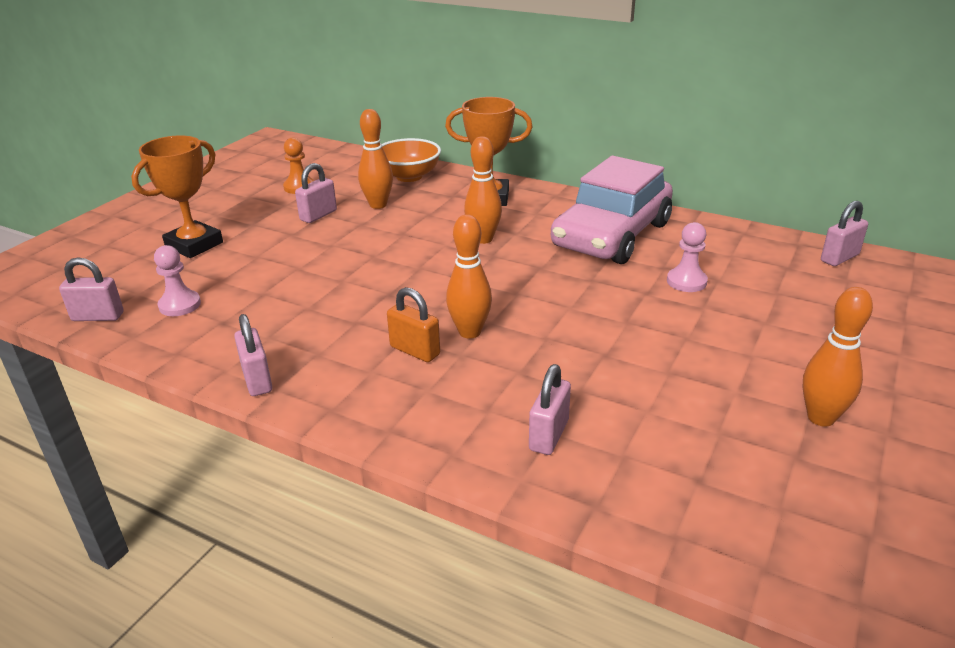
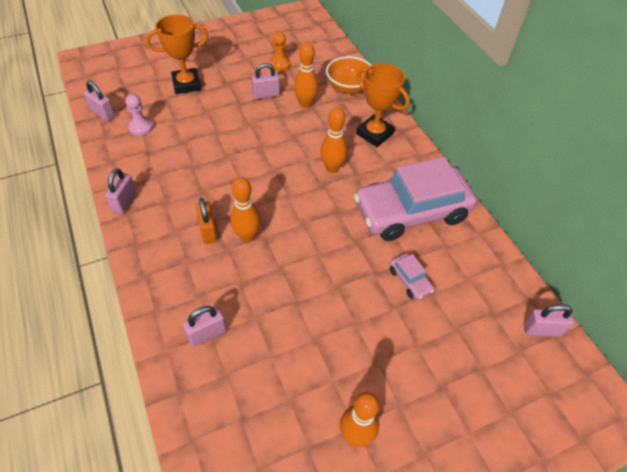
camera: 35 degrees right, 20 degrees up
(686, 281) = (410, 280): pink pawn -> pink car

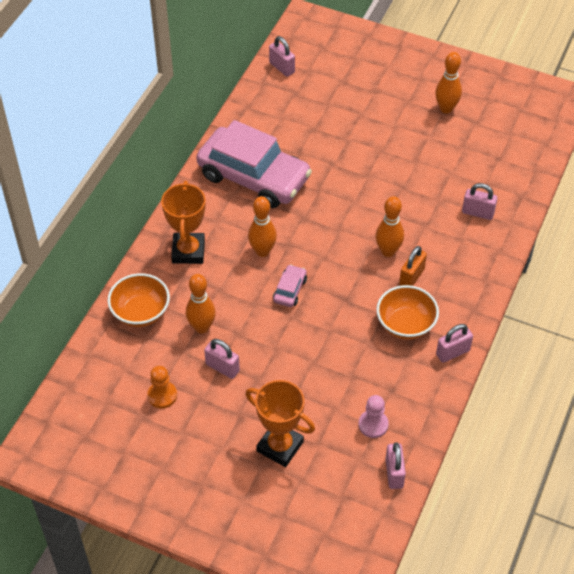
camera: 130 degrees left, 0 degrees up
(178, 195) = (405, 324): none -> orange bowl
(410, 280) = (317, 143): pink car -> pink car (290, 290)

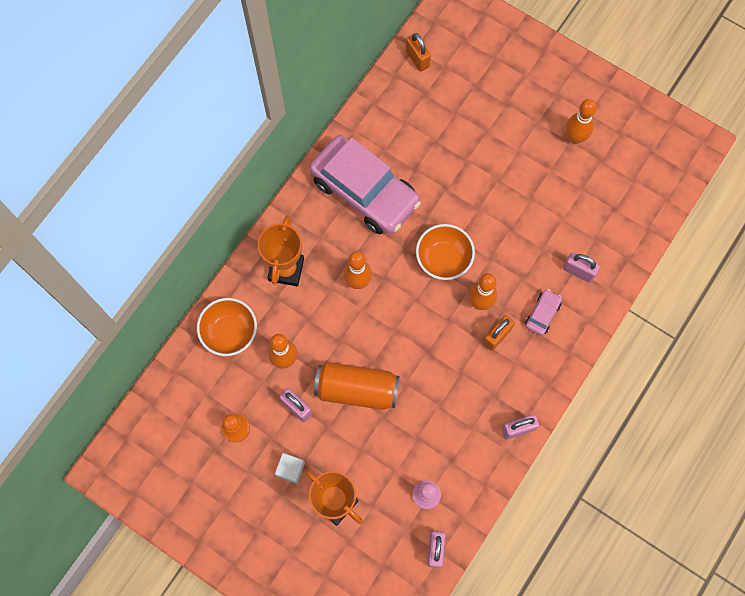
camera: 10 degrees right, 20 degrees up
(227, 424) = (290, 469): none -> white cube
(281, 343) = (357, 389): none -> orange can
(282, 67) = (417, 59): pink padlock -> orange padlock
(290, 290) = (376, 331): pink car -> pink car (542, 314)
(405, 324) = (479, 390): orange bowl -> orange bowl (443, 259)

